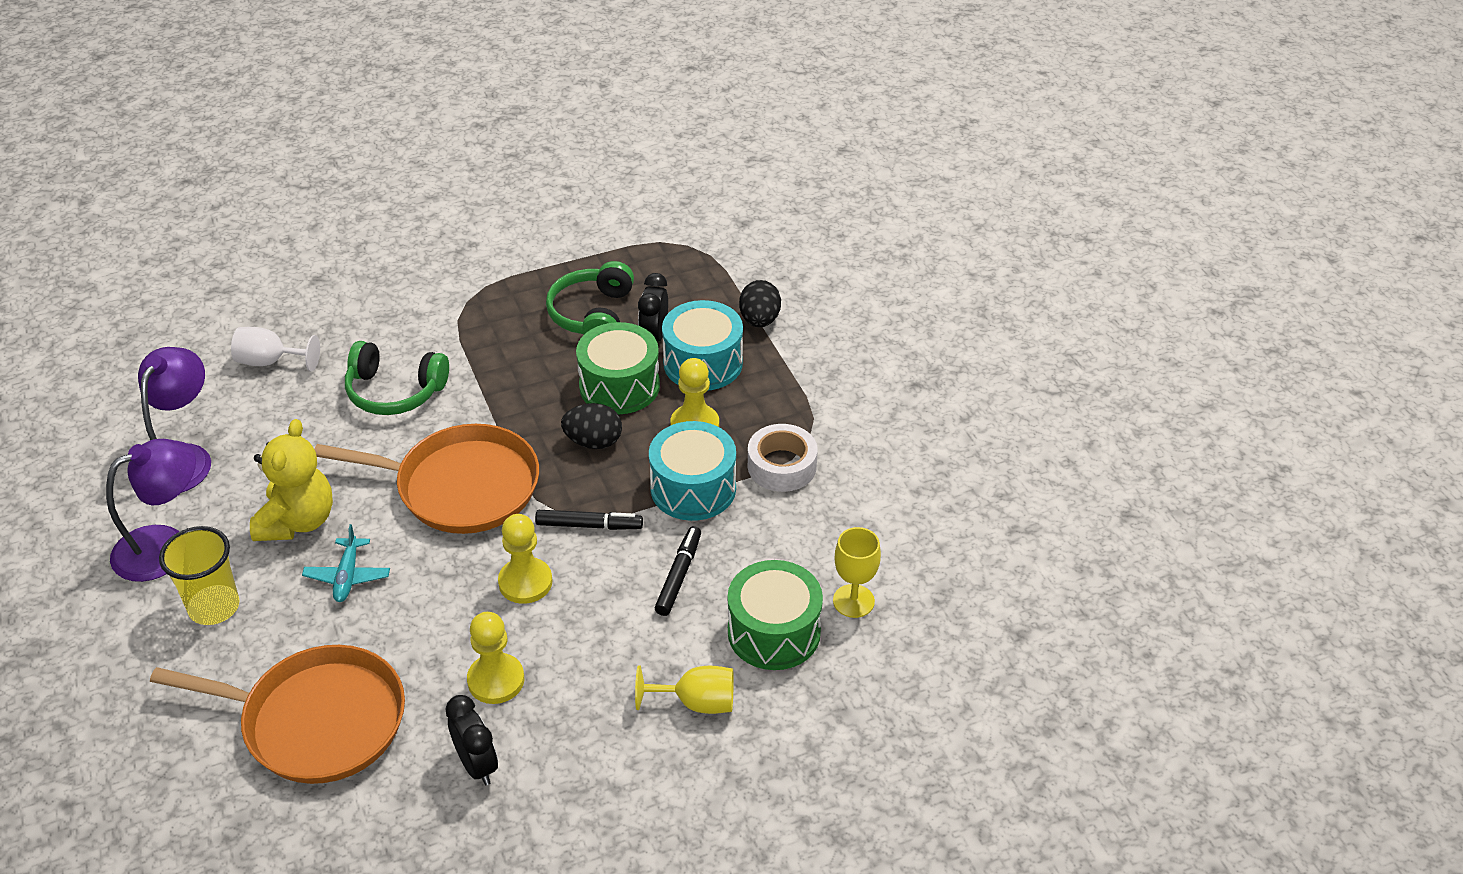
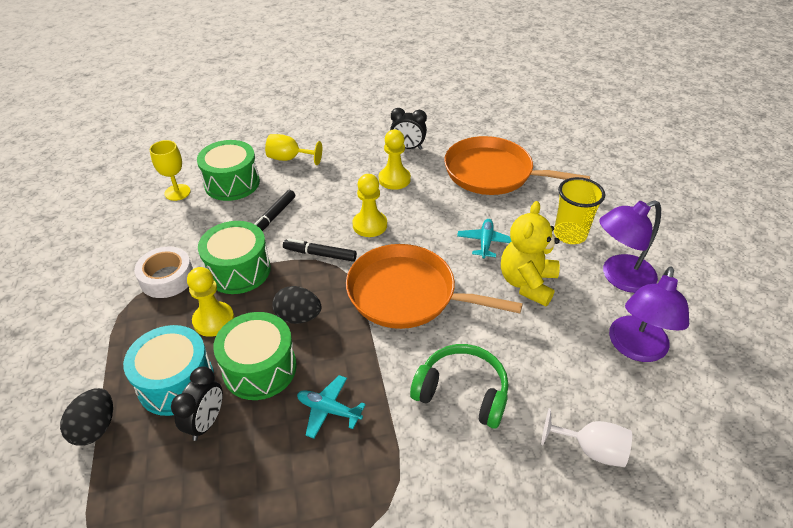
camera: 170 degrees left, 0 degrees up
(477, 765) = (408, 148): black clock -> black clock turned 60 degrees counterclockwise
(534, 360) = (329, 410): none -> turquoise plane
(593, 315) = (256, 463): green headphones -> none
(693, 488) = (238, 270): turquoise drum -> green drum

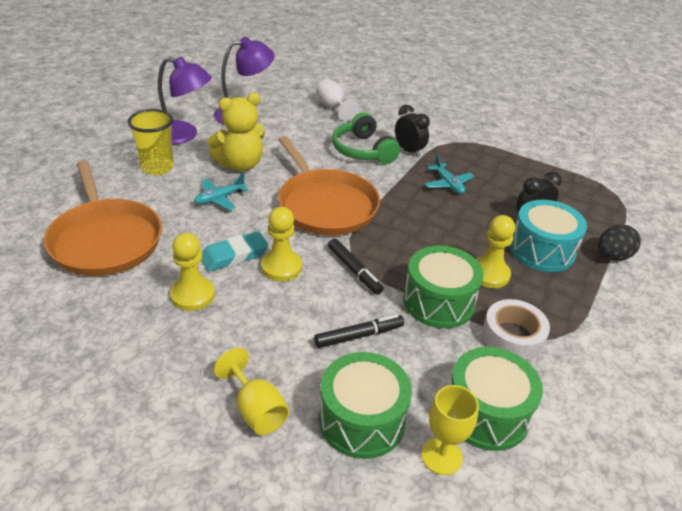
camera: 140 degrees left, 5 degrees down
(260, 368) = (475, 225): green drum -> green drum (486, 413)
(298, 317) = (420, 237): black egg -> none
(408, 148) = (117, 323): black clock -> black clock (409, 151)
(408, 213) = (234, 255): none -> turquoise eraser

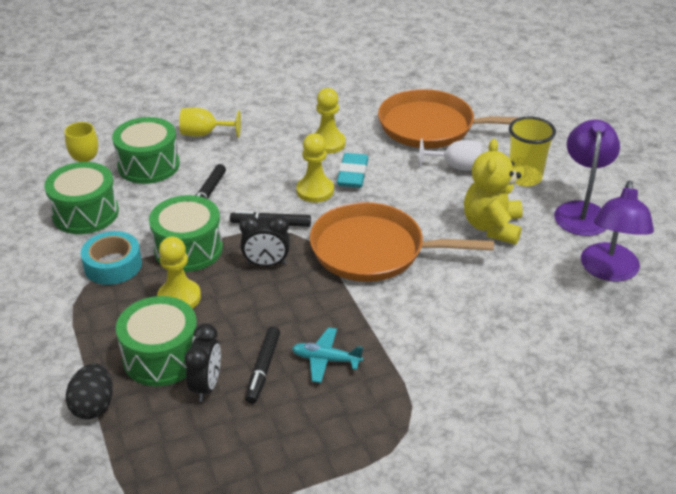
camera: 130 degrees right, 0 degrees up
(183, 135) = (581, 211): purple lamp -> purple lamp turned 135 degrees clockwise
(219, 199) = (440, 194): turquoise plane -> none
(333, 107) = (583, 358): white goblet -> white goblet (456, 166)
(363, 150) = (452, 328): green headphones -> none
(409, 151) = (419, 369): black clock -> black clock (266, 264)
(488, 204) = (263, 369): none -> black marker
(512, 337) = (113, 265): white tape -> turquoise tape
(542, 250) = (162, 357): turquoise drum -> green drum

